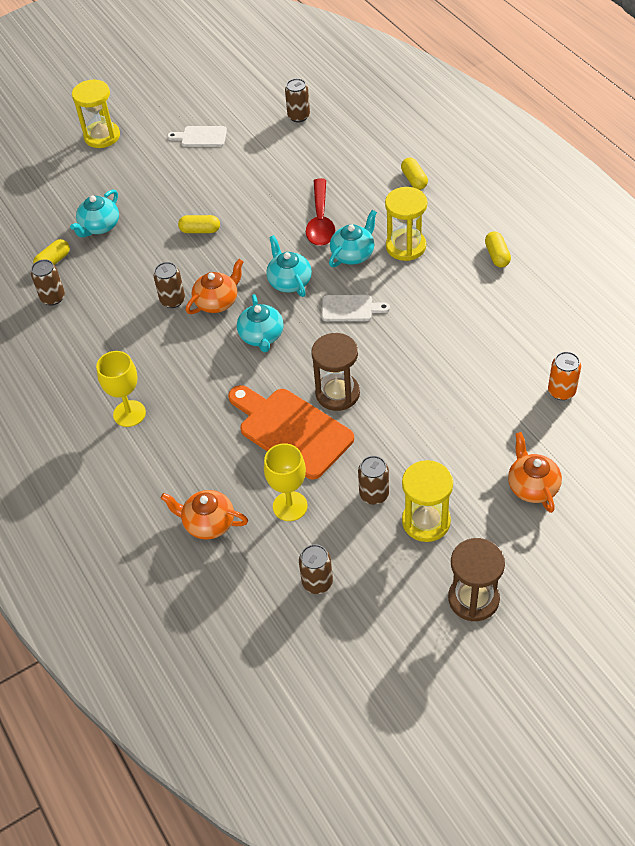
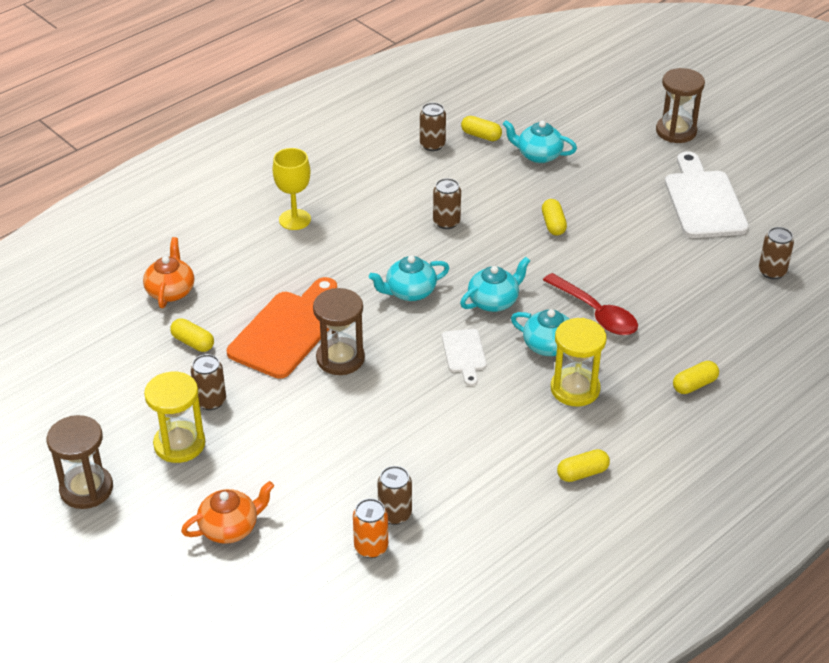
camera: 75 degrees right, 10 degrees down
(102, 136) = (676, 131): yellow hourglass -> brown hourglass
(201, 137) = (704, 201): white cutting board -> white cutting board, size x1.91
(217, 302) = (452, 253): orange teapot -> none
(290, 506) = (193, 342): yellow goblet -> yellow capsule
(317, 582) = (105, 373): brown can -> brown can (395, 514)
(320, 221) = (596, 313): red spoon -> red spoon turned 120 degrees counterclockwise

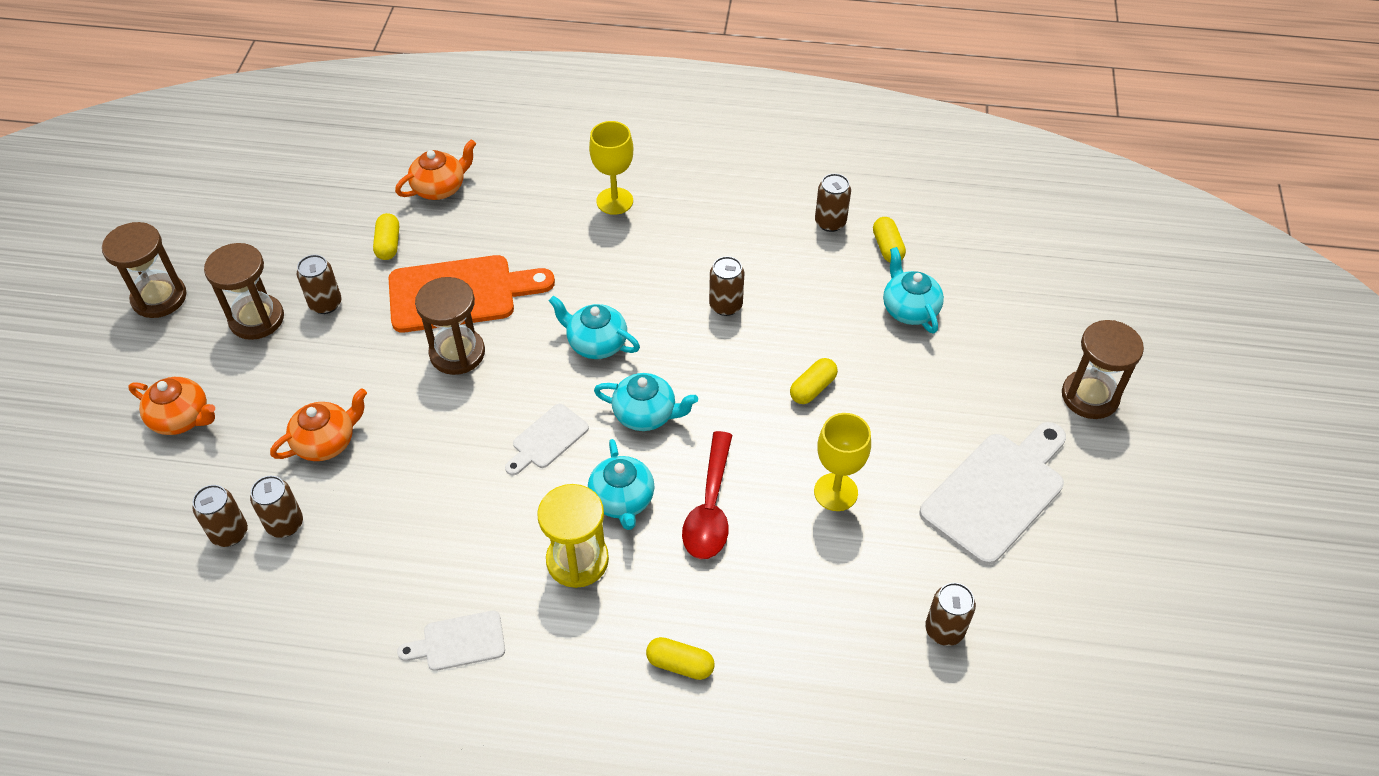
camera: 50 degrees right, 10 degrees up
(179, 444) = (256, 319): yellow hourglass -> brown hourglass
(344, 460) = (326, 442): none -> orange teapot
(371, 547) = (229, 533): orange can -> brown can
(582, 473) = (459, 642): yellow capsule -> white cutting board
(638, 258) = (835, 492): none -> yellow goblet

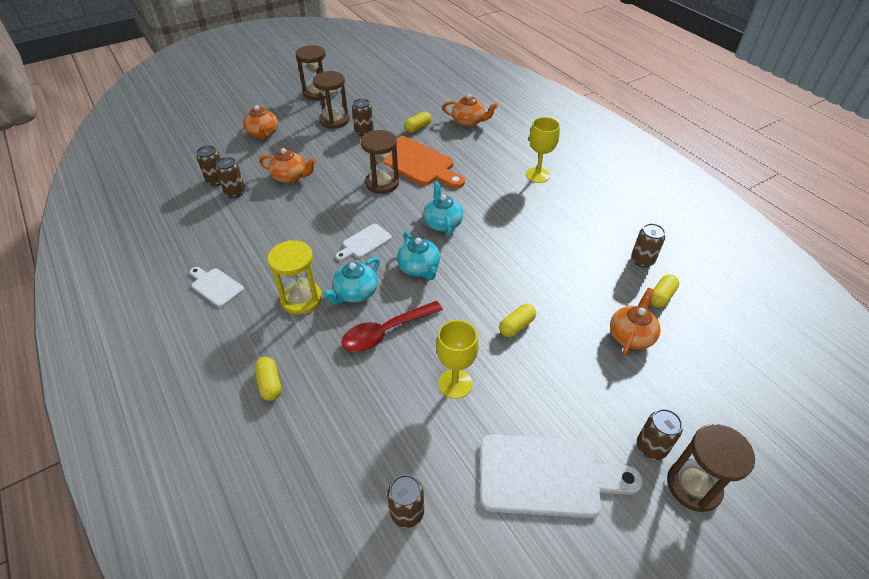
camera: 50 degrees right, 5 degrees down
(547, 439) = (365, 242): white cutting board -> white cutting board turned 45 degrees counterclockwise
(725, 305) = (527, 254): brown can -> brown can (651, 447)
(812, 388) = (516, 326): yellow capsule -> yellow capsule turned 45 degrees counterclockwise
(909, 309) = (631, 335): turquoise teapot -> orange teapot

